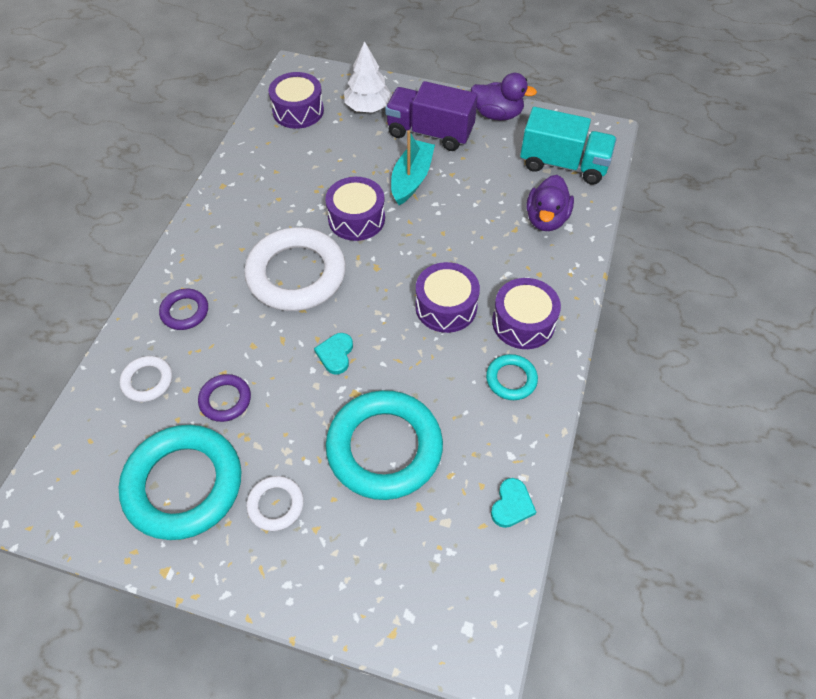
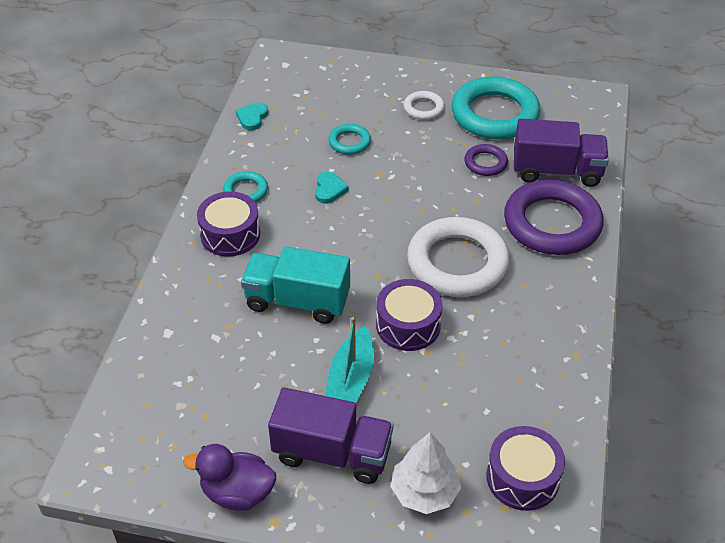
camera: 175 degrees right, 10 degrees down
(147, 381) = (556, 171): white ring -> purple truck
(185, 311) = (552, 223): purple ring -> purple ring, size x2.13
(335, 354) = (401, 199): turquoise heart -> turquoise heart (329, 189)
(384, 448) = (349, 142): turquoise ring -> turquoise ring, size x0.47
(446, 306) = (304, 243): purple drum -> none
(546, 219) = (192, 339): purple duck -> none
(563, 164) = (158, 415): turquoise truck -> turquoise truck (297, 301)

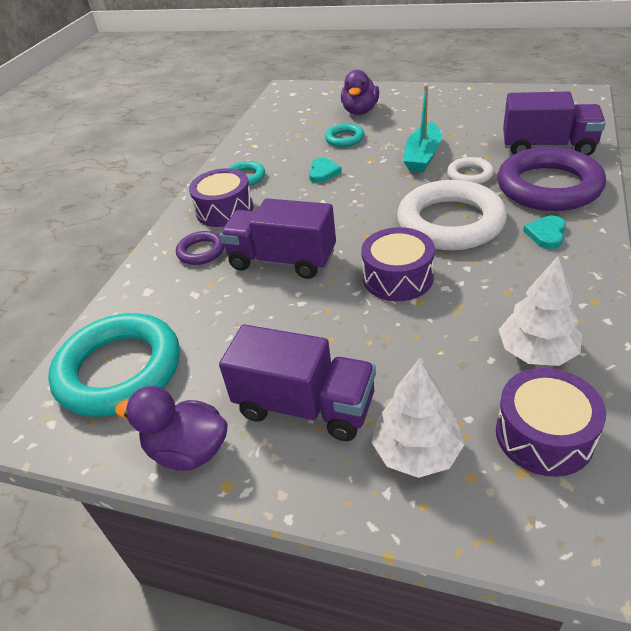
camera: 10 degrees right, 5 degrees down
(252, 118) = (259, 128): turquoise heart -> turquoise heart (546, 234)
(297, 301) = (282, 260): turquoise truck -> purple truck
(350, 380) = (332, 330): turquoise boat -> turquoise boat (422, 156)
(364, 101) = (360, 111): none -> purple duck
(423, 108) = (414, 112): white ring -> white ring (469, 175)
(485, 163) = (475, 145): purple ring -> purple ring (201, 251)
(494, 114) = (481, 112): turquoise ring -> turquoise ring (119, 370)
(524, 404) = (536, 352): none -> white tree

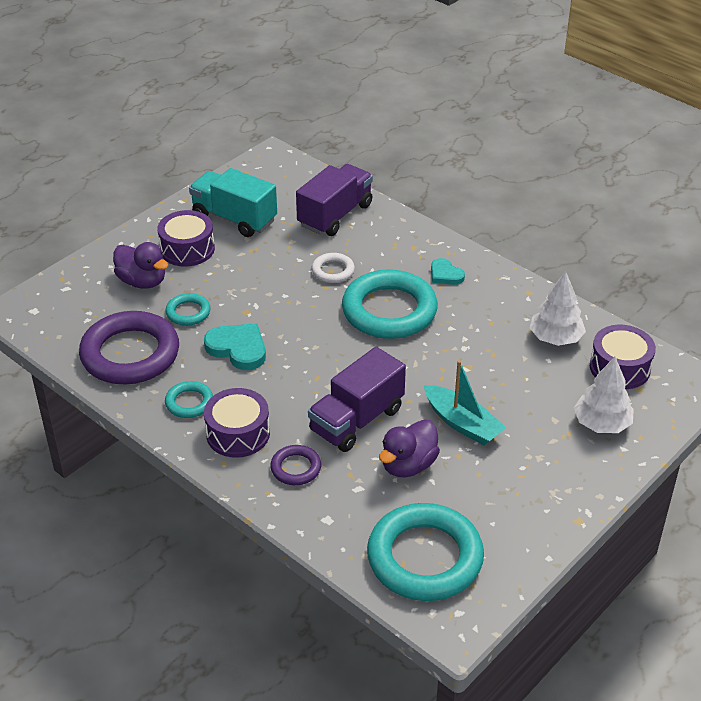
camera: 70 degrees left, 0 degrees up
(188, 451) = (537, 533): purple duck -> purple duck (408, 465)
(305, 406) = (533, 461): purple truck -> none
(323, 172) = (238, 348): turquoise heart -> turquoise heart, size x1.63
(398, 277) = (434, 365): purple drum -> purple drum (187, 249)
(422, 156) = (276, 281): turquoise boat -> turquoise boat (462, 423)
(450, 222) = (389, 311): white ring -> turquoise ring
(478, 112) = (234, 218): none -> turquoise truck
(548, 187) = (389, 243): purple ring -> purple ring (130, 354)

